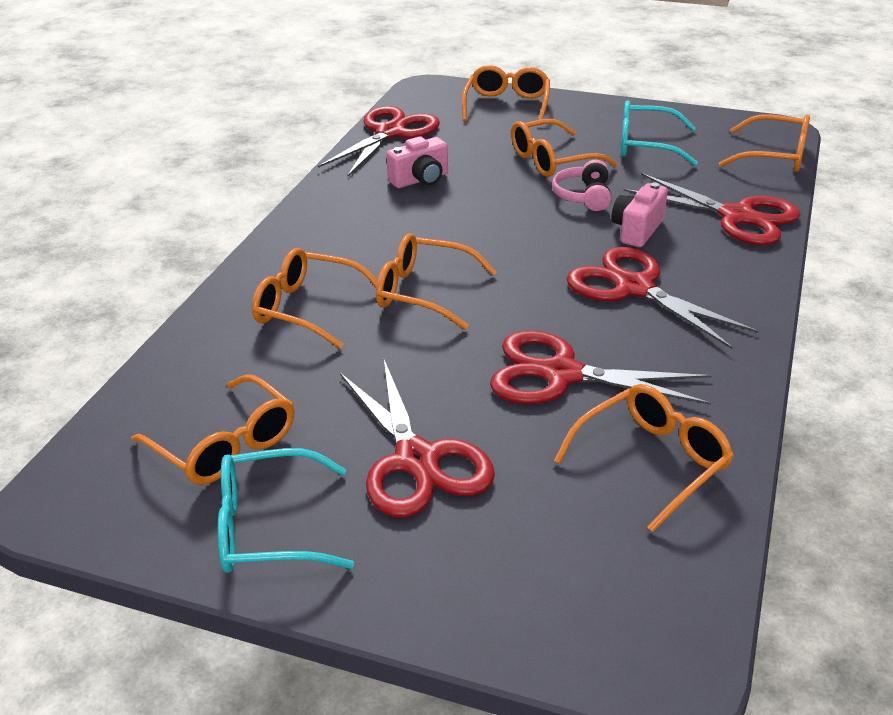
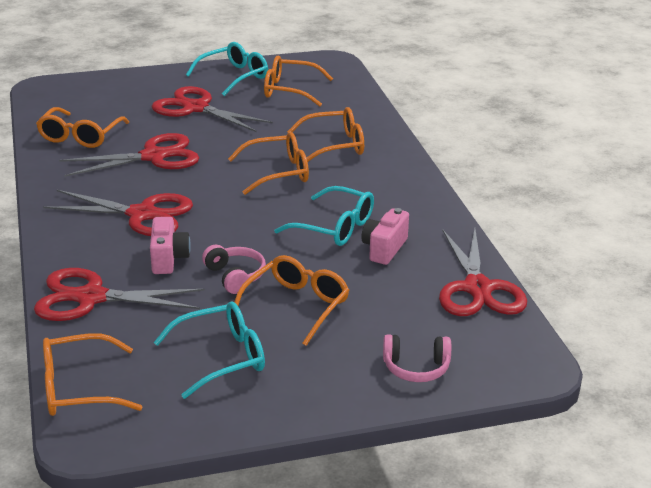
camera: 145 degrees right, 5 degrees down
(440, 211) = (335, 227): none -> turquoise glasses
(507, 105) = (416, 368): orange glasses -> pink headphones

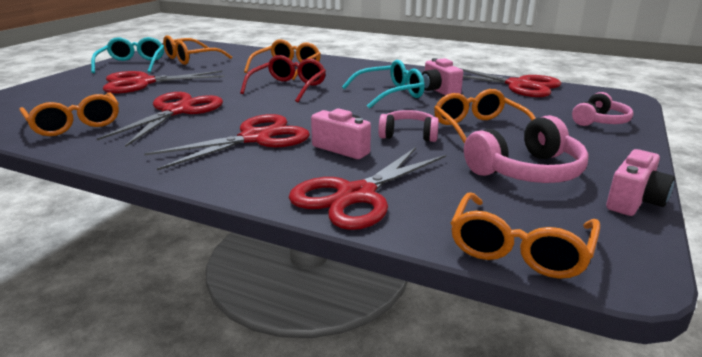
camera: 50 degrees left, 5 degrees down
(217, 424) = (634, 201): none -> pink camera
(222, 357) = (527, 171): turquoise glasses -> pink headphones
(278, 172) = (288, 87): orange glasses -> red glasses

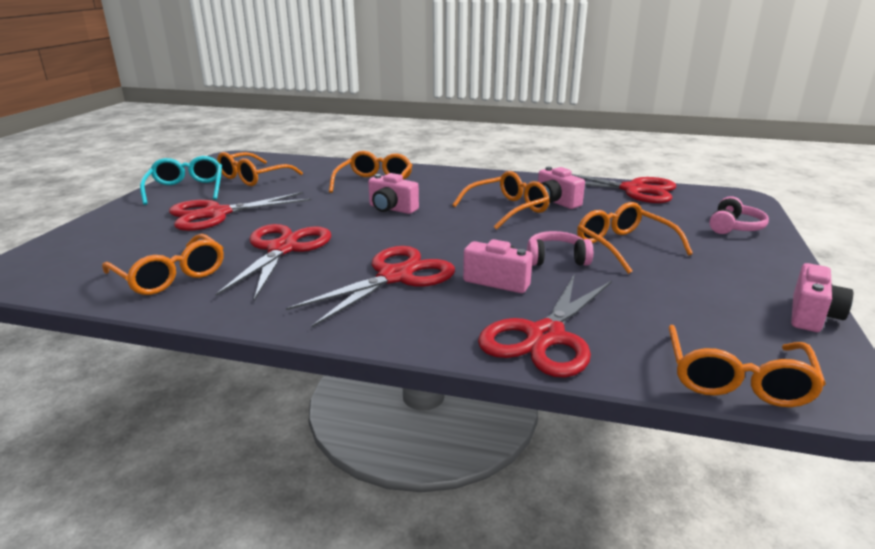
camera: 10 degrees left, 0 degrees up
(288, 87) = (391, 209): red glasses -> pink camera
(390, 94) = (507, 209): turquoise glasses -> orange glasses
(527, 171) = (696, 292): pink headphones -> none

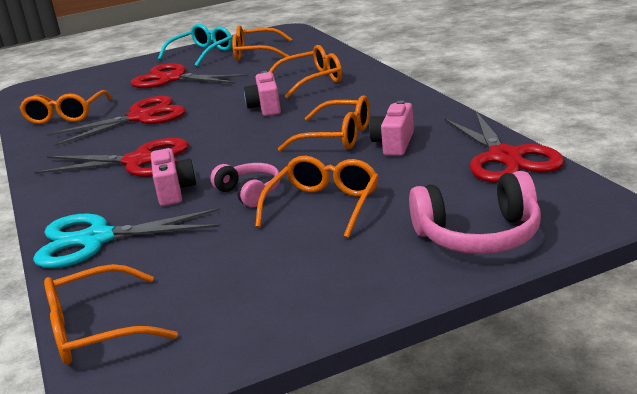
camera: 55 degrees right, 0 degrees up
(545, 337) = (96, 239): red scissors -> turquoise scissors
(734, 227) = (478, 236): pink headphones -> pink headphones, size x1.58
(812, 316) = (273, 335): pink camera -> none

